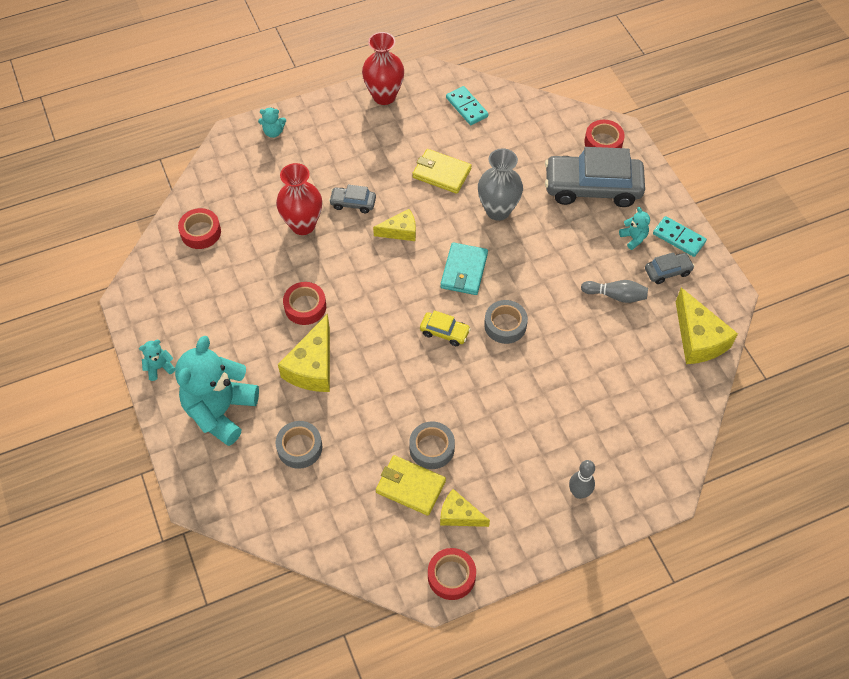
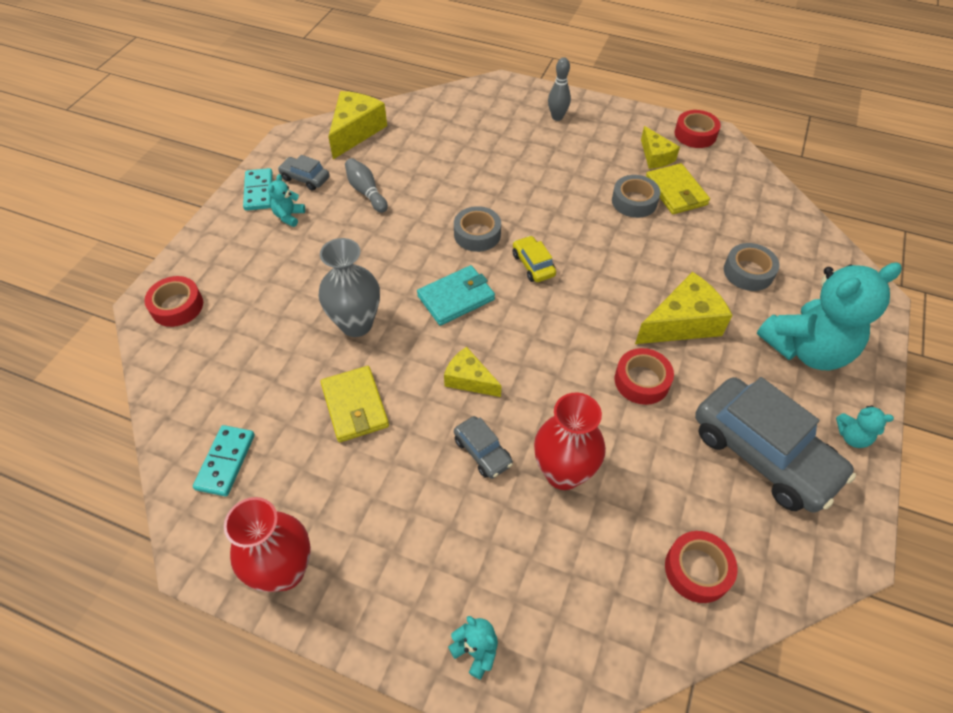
camera: 135 degrees left, 5 degrees down
(592, 188) = (252, 277): grey car -> grey car (763, 453)

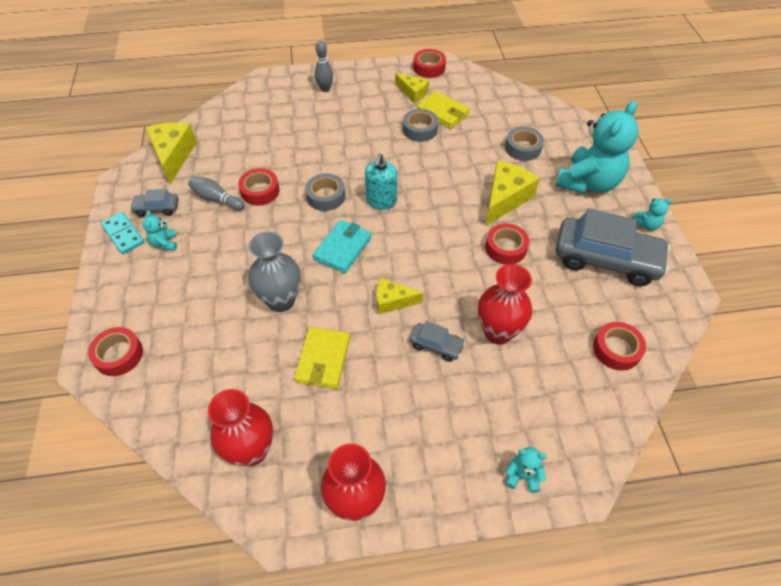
camera: 30 degrees left, 0 degrees up
(225, 461) = (251, 450): turquoise domino -> red vase
(355, 406) = (323, 359): yellow wallet -> yellow wallet turned 60 degrees clockwise
(414, 201) = (260, 191): none -> red tape
(533, 265) = (381, 201): yellow car -> turquoise soap dispenser

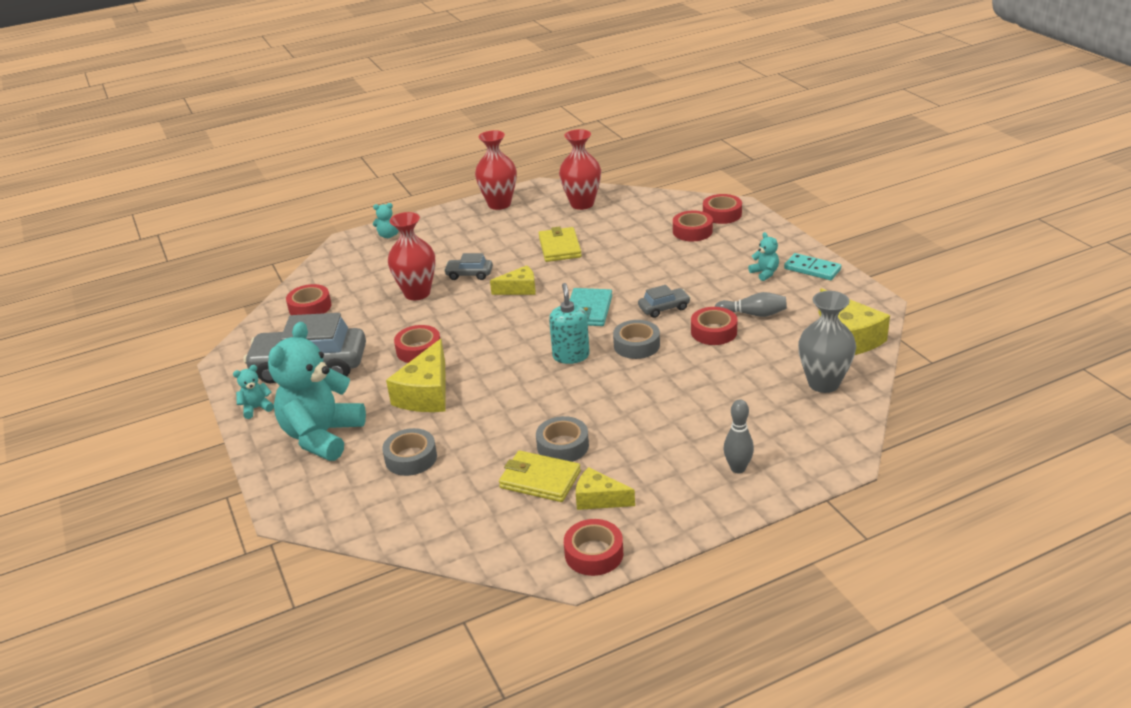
camera: 165 degrees right, 20 degrees down
(157, 208) = (805, 293): grey car -> grey car (664, 308)
(173, 334) = (692, 231): none -> red tape
(281, 300) = (620, 267): grey vase -> grey vase (823, 383)

